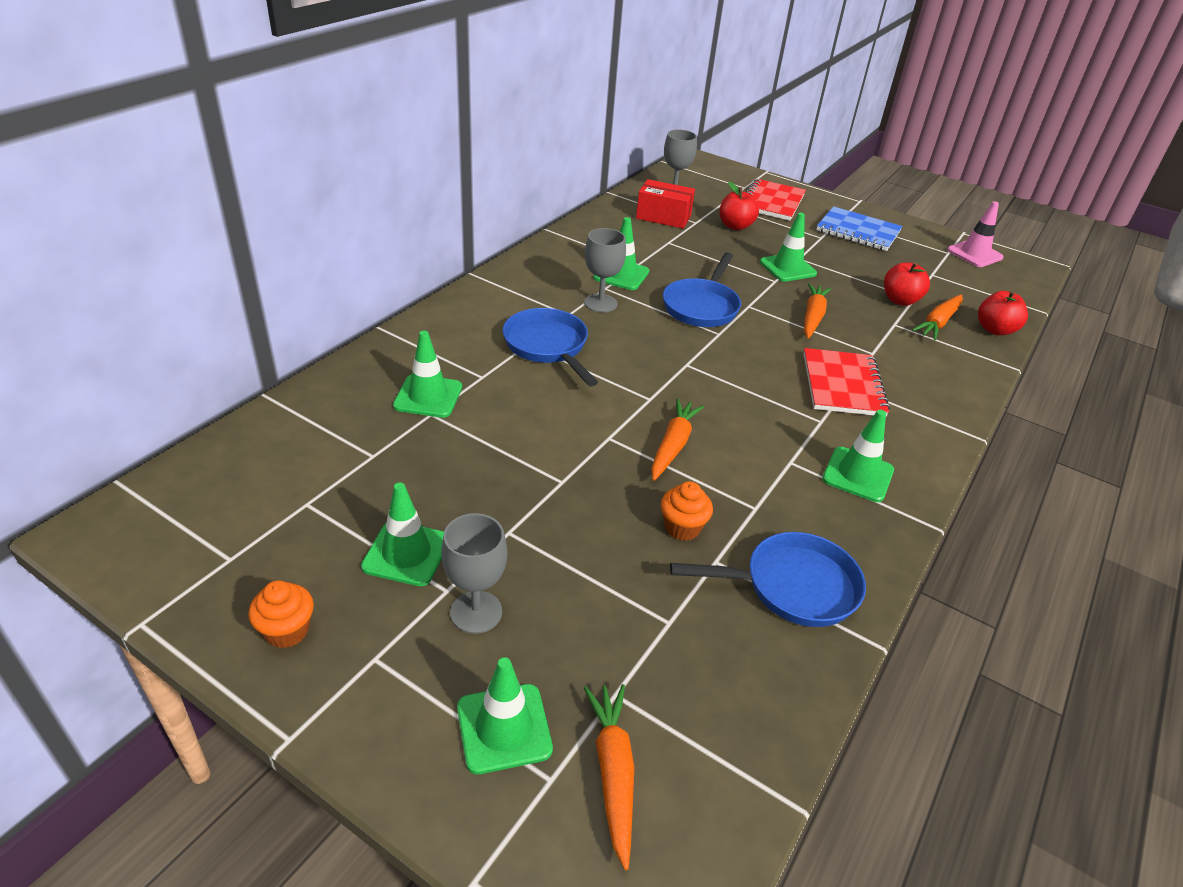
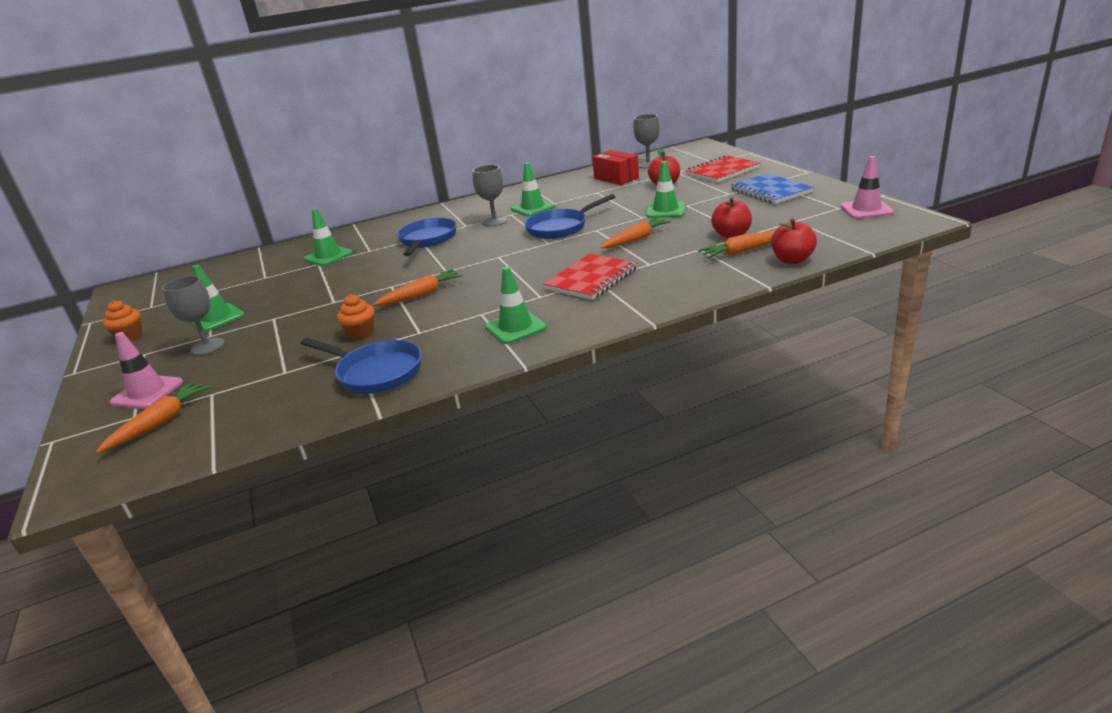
camera: 40 degrees right, 10 degrees down
(504, 728) = (147, 392): green traffic cone -> pink traffic cone

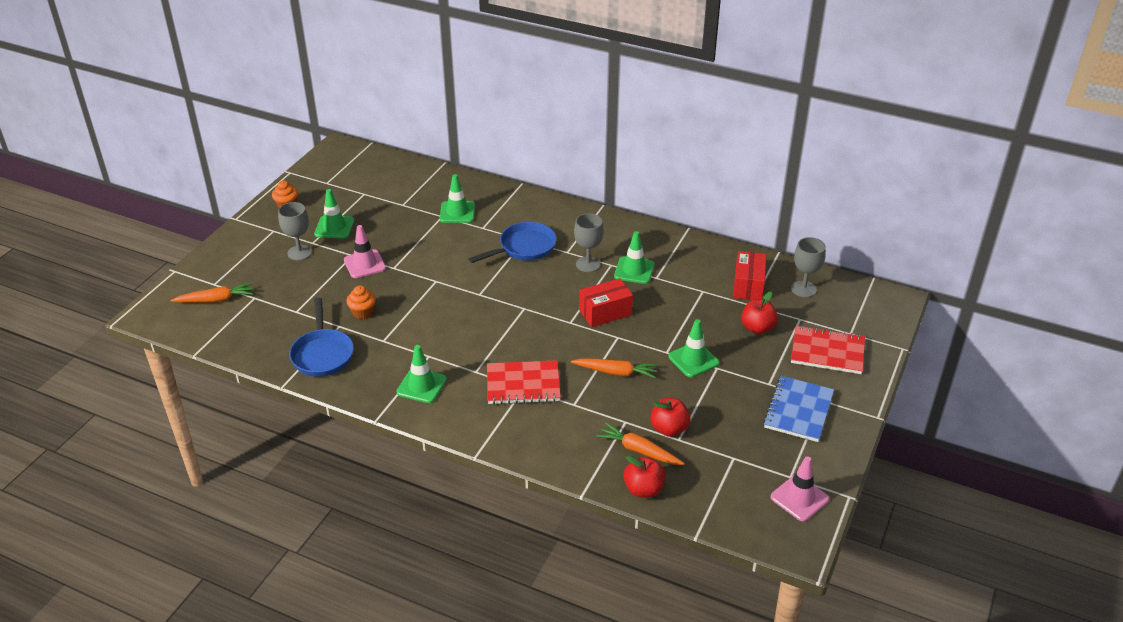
camera: 45 degrees right, 10 degrees up
(147, 392) = (238, 269): pink traffic cone -> pink traffic cone (364, 264)
(421, 295) = (433, 306): orange carrot -> none
(560, 228) = (605, 312): blue pan -> red box

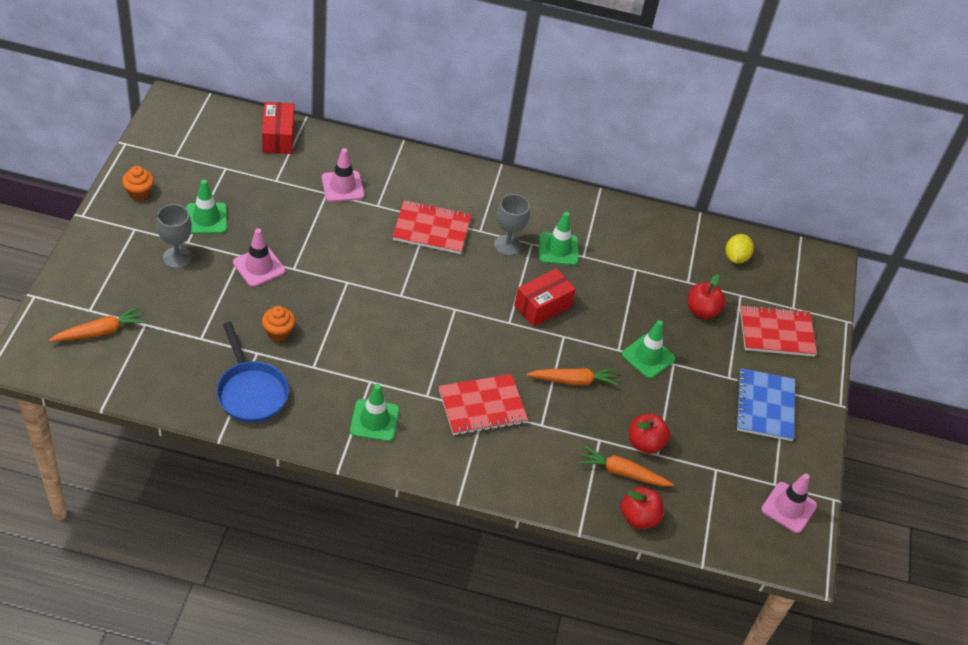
camera: 20 degrees left, 10 degrees up
(457, 212) = (342, 186): green traffic cone -> pink traffic cone
(524, 248) = (431, 229): blue pan -> red notebook
(748, 285) = (680, 258): red box -> red box (278, 137)
(803, 289) = (736, 257): grey goblet -> yellow lemon

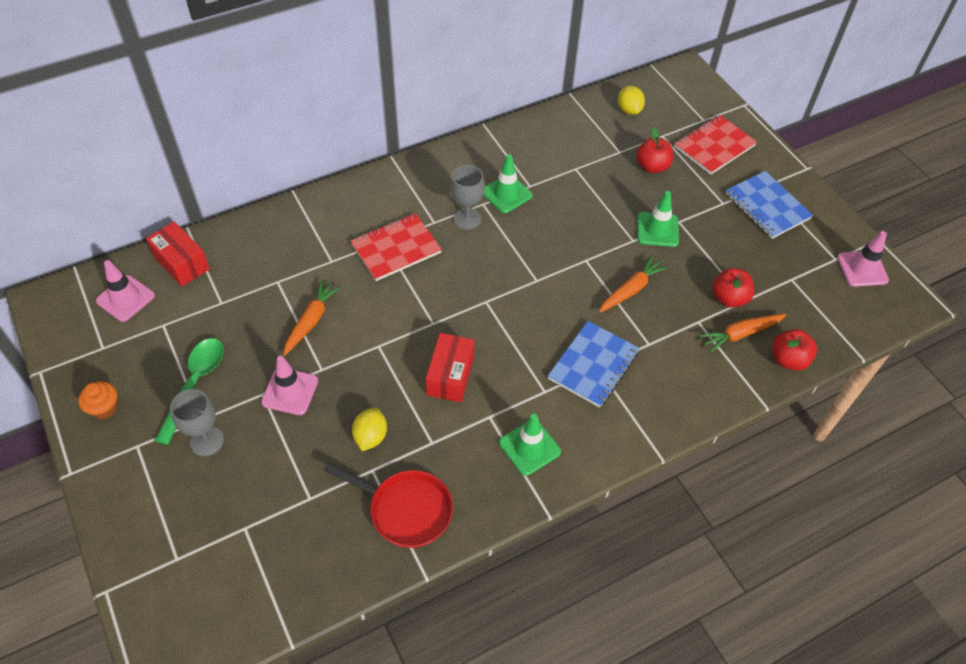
camera: 35 degrees left, 5 degrees up
(99, 332) = (209, 572): orange carrot -> orange carrot (311, 321)
(206, 218) = (195, 384): green traffic cone -> green spoon
(251, 392) = (405, 510): blue pan -> red pan
(278, 332) = (370, 436): orange cupcake -> yellow lemon
(342, 186) = (285, 266): pink traffic cone -> pink traffic cone (125, 298)
(482, 406) = (593, 365): red notebook -> blue notebook
(542, 306) = (545, 248): red box -> red box (450, 376)

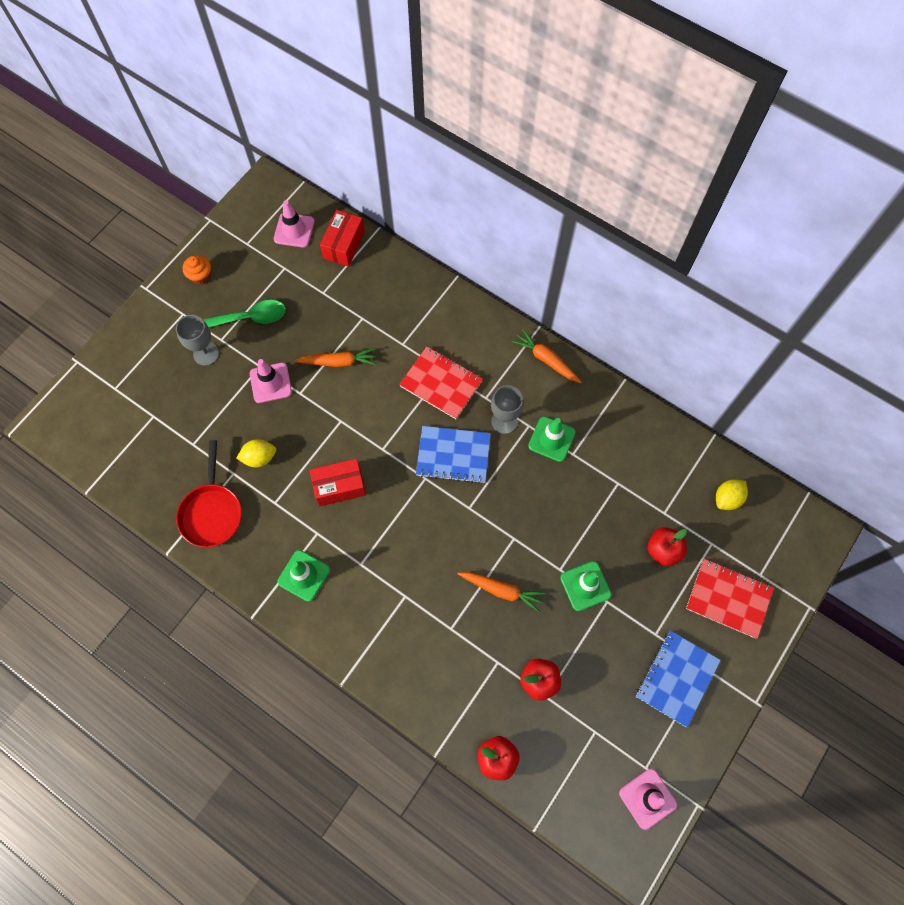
camera: 65 degrees right, 15 degrees up
(593, 365) = (405, 591): blue notebook -> blue notebook (453, 455)
(741, 334) = (503, 705): orange carrot -> orange carrot (546, 360)

